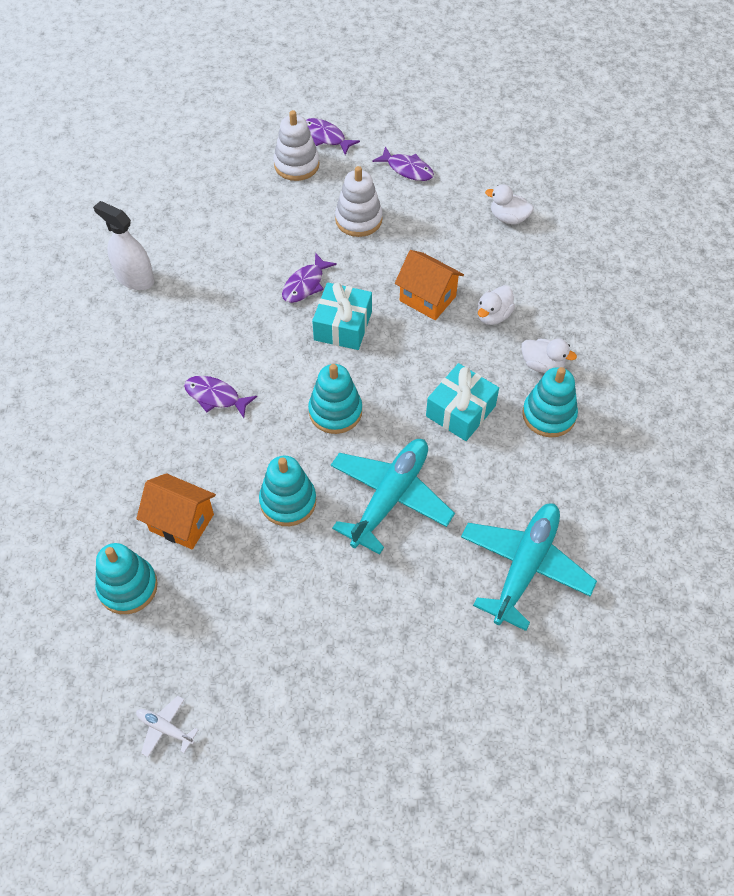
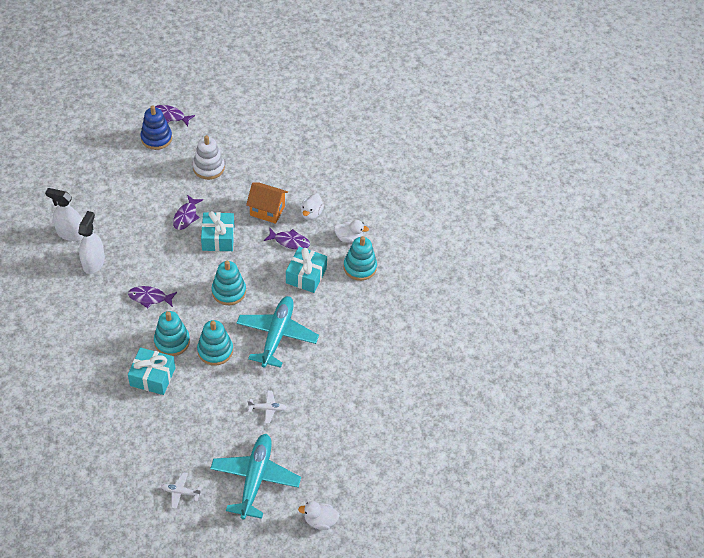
camera: 20 degrees left, 5 degrees down
(128, 587) = (131, 421): turquoise stacking toy -> turquoise stacking toy (172, 341)
(152, 327) = (93, 262): none -> white spray bottle
(181, 522) = (152, 377): orange house -> turquoise gift
(296, 165) = (156, 138): white stacking toy -> blue stacking toy
(342, 618) = (267, 408): none -> white plane
(407, 169) = (231, 129): purple fish -> purple fish (289, 241)
(508, 218) = (305, 150): white duck -> white duck (320, 520)
(525, 567) = (367, 357): turquoise plane -> turquoise plane (255, 478)

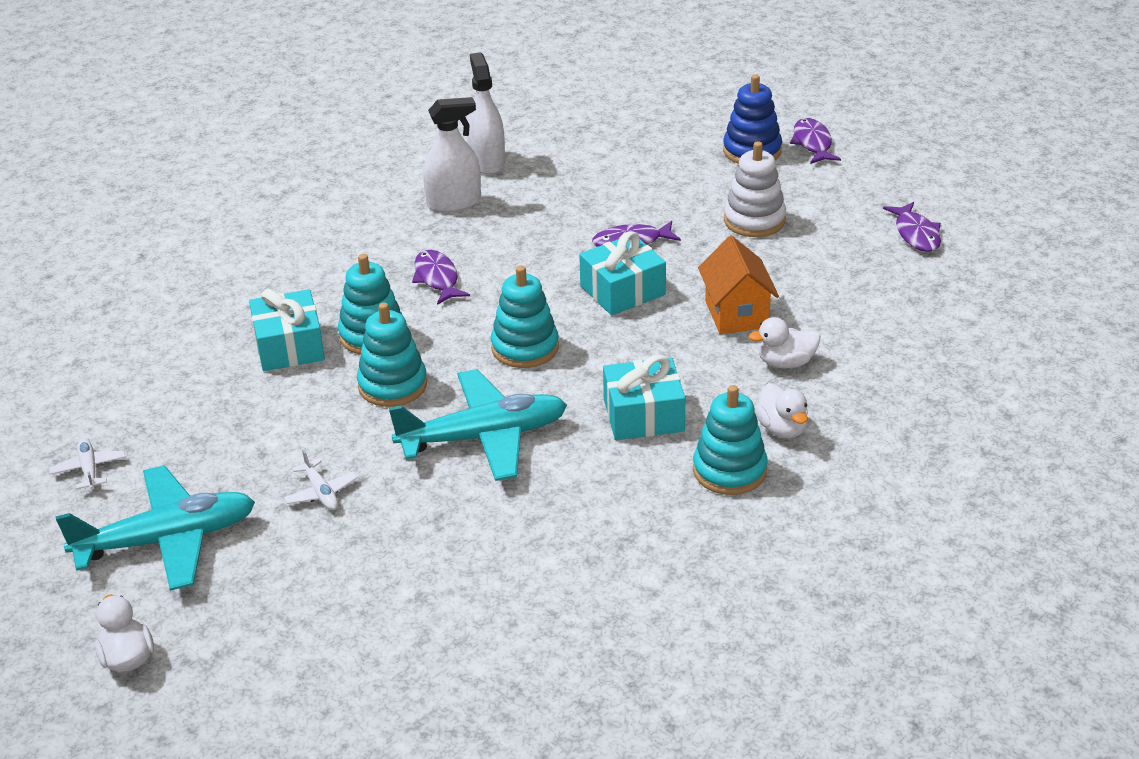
camera: 65 degrees right, 15 degrees down
(289, 241) = (698, 365): purple fish -> purple fish (916, 234)

